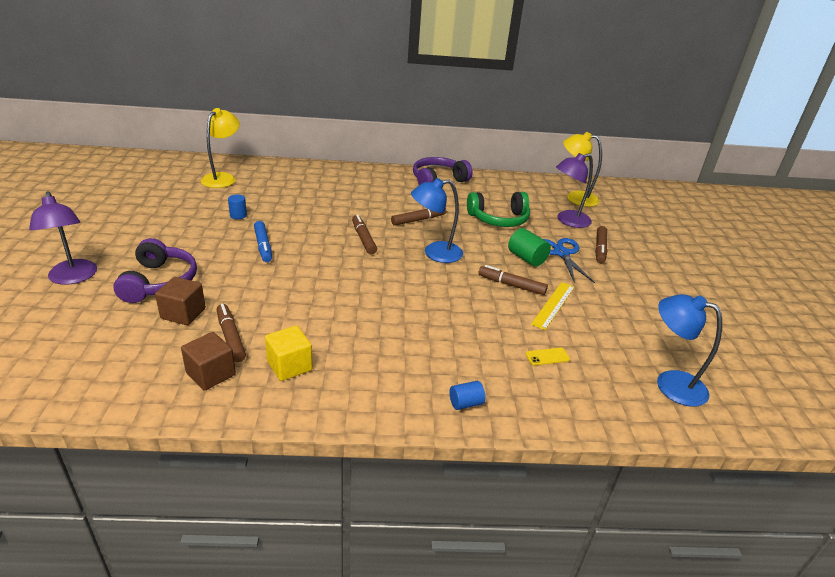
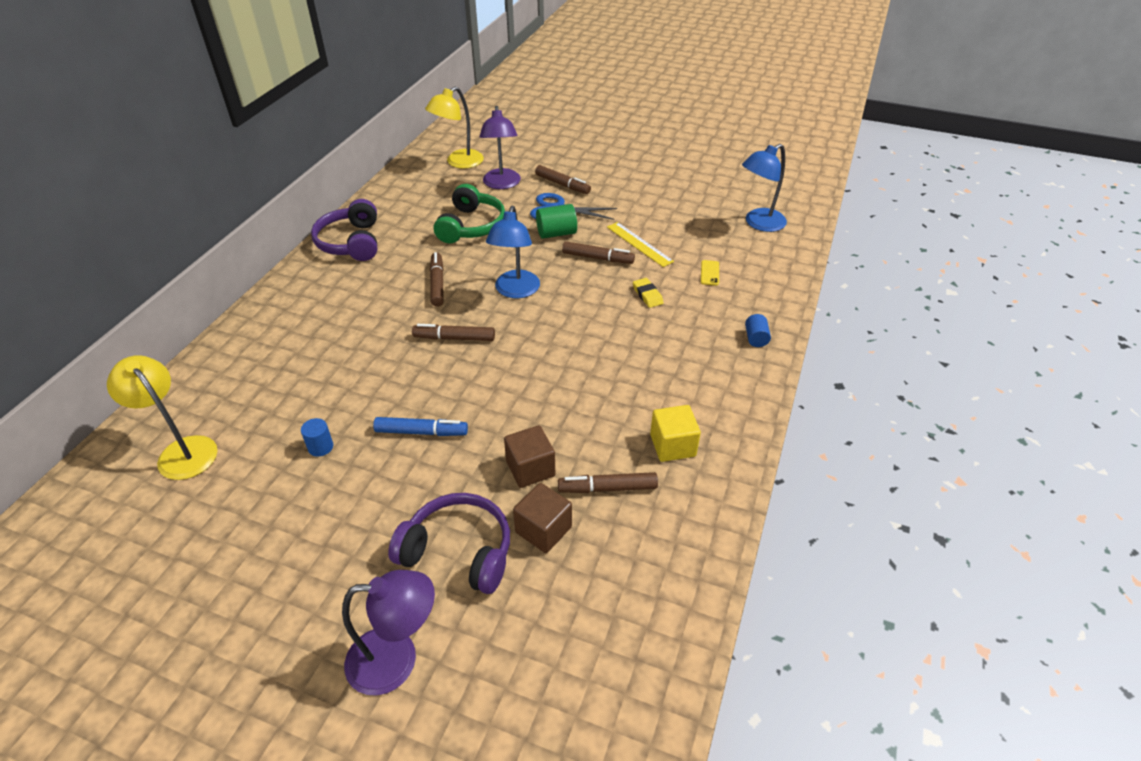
camera: 65 degrees left, 10 degrees up
(211, 374) = (667, 513): brown cube -> brown cube (530, 468)
(481, 321) = (647, 295): none -> yellow eraser
(511, 285) = (598, 258): brown marker -> brown marker turned 120 degrees counterclockwise

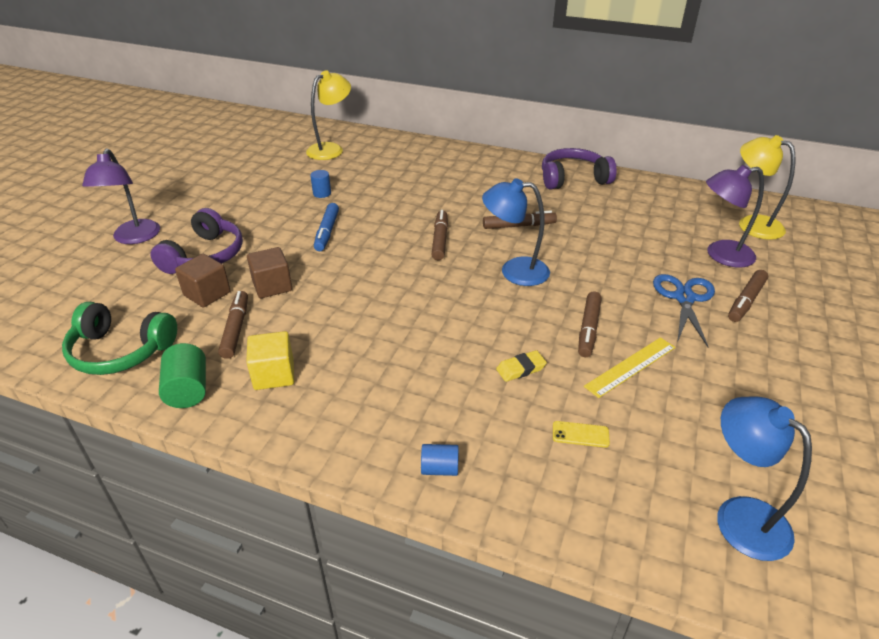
camera: 90 degrees right, 5 degrees down
(471, 226) = (623, 239): green headphones -> green headphones (120, 351)
(556, 233) = (630, 297): green cylinder -> green cylinder (188, 390)

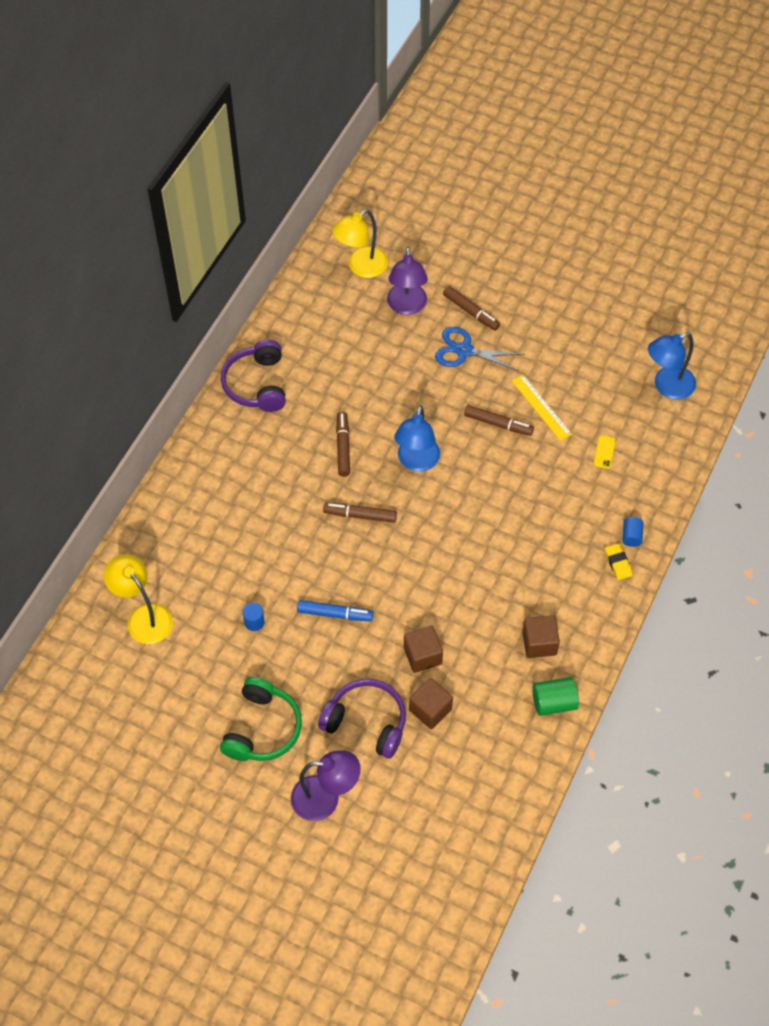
camera: 85 degrees left, 20 degrees up
(120, 351) = (505, 764): green headphones -> green headphones (262, 728)
(236, 329) = (482, 678): brown marker -> none
(274, 374) = (539, 643): yellow cube -> brown cube
(521, 369) = (540, 476): yellow eraser -> yellow eraser (618, 563)

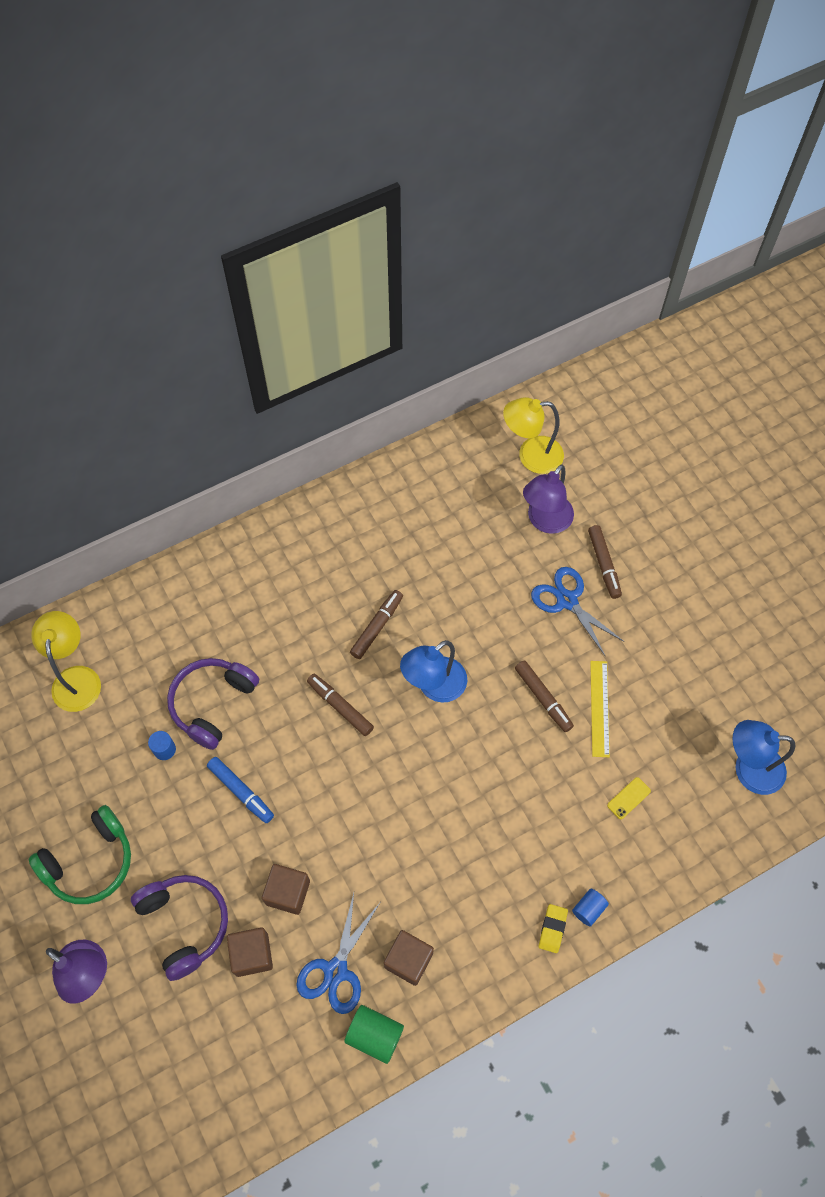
camera: 35 degrees right, 5 degrees up
(257, 384) = (346, 514): purple headphones -> purple headphones (212, 703)
(496, 681) = (336, 971): none -> blue scissors

